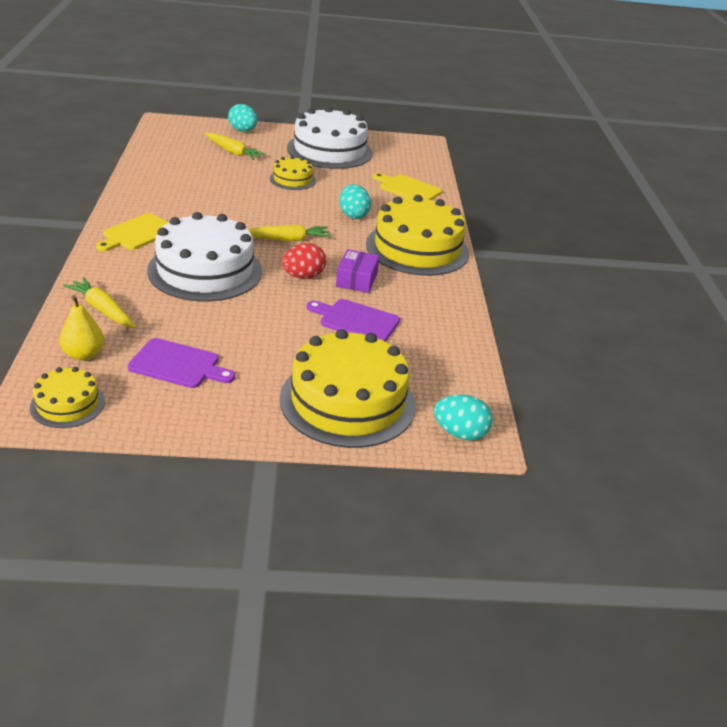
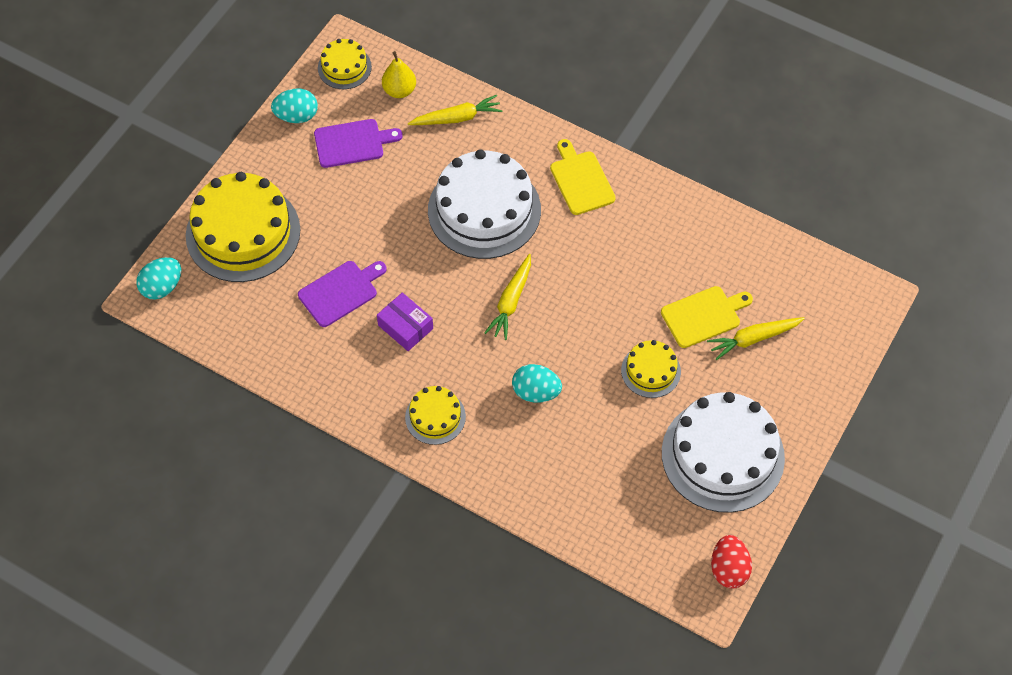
camera: 125 degrees right, 25 degrees up
(178, 365) = (352, 143): purple cutting board -> purple cutting board turned 150 degrees counterclockwise
(243, 131) = (820, 377): turquoise egg -> turquoise egg (297, 116)
(303, 276) = (434, 284): red egg -> red egg (728, 569)
(408, 189) = (576, 490): yellow cutting board -> yellow cutting board (704, 316)
(417, 248) = (435, 417): yellow cake -> yellow cake, size x0.50

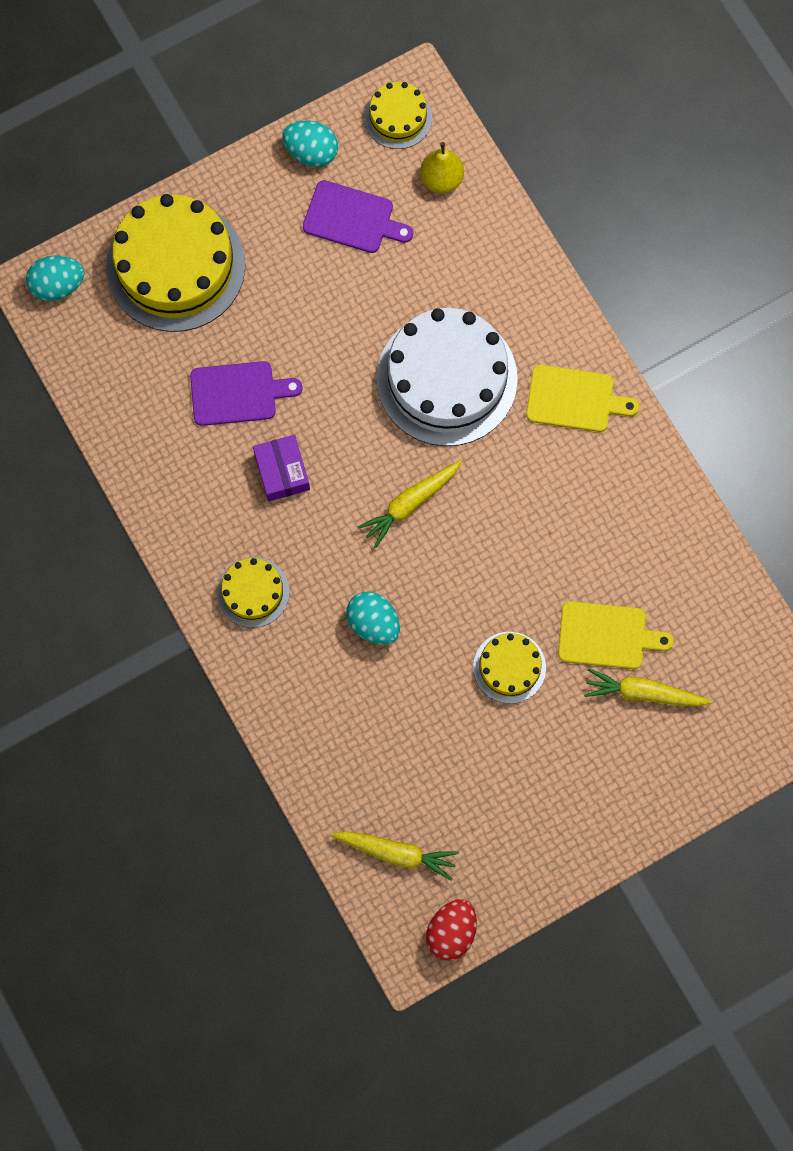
camera: 30 degrees right, 15 degrees up
(457, 118) = (484, 248): yellow carrot -> yellow carrot (396, 853)
(581, 180) = (574, 399): yellow cutting board -> yellow cutting board turned 90 degrees clockwise
(722, 455) = (525, 805): white cake -> none

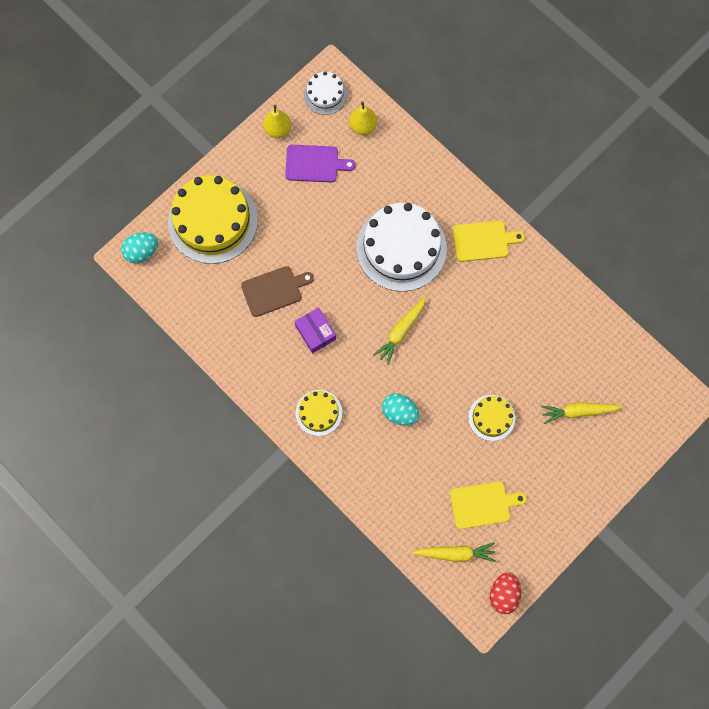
camera: 15 degrees left, 0 degrees up
(238, 393) = (274, 290): purple cutting board -> brown cutting board
(311, 152) = (277, 129): turquoise egg -> yellow pear
(398, 117) = (325, 95): yellow cake -> white cake
(607, 636) = (545, 382): yellow cutting board -> yellow cutting board (483, 504)

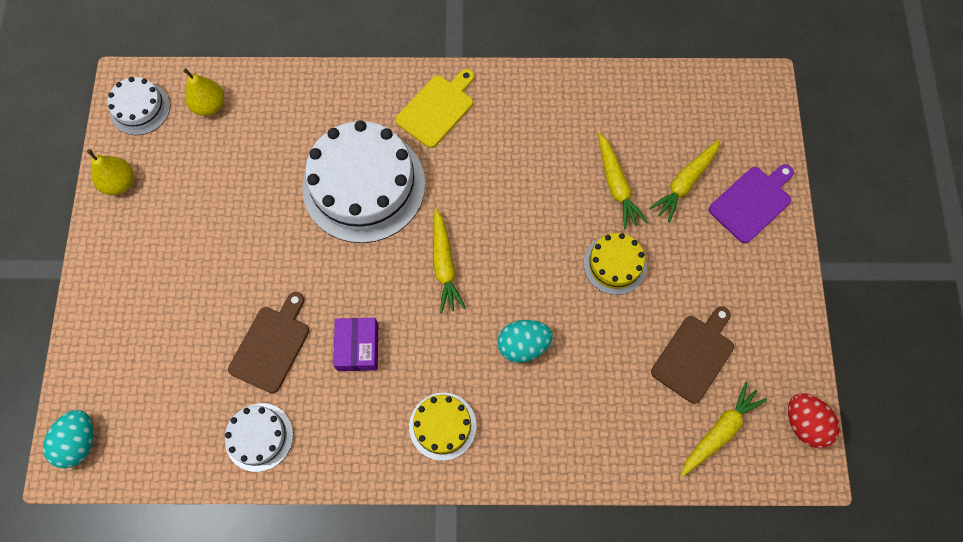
camera: 45 degrees left, 5 degrees down
(213, 221) = (133, 335): yellow cake -> none
(226, 331) = (259, 437): none -> white cake
(315, 164) = (193, 183): purple cutting board -> purple cutting board (752, 202)
(315, 332) = (358, 347): purple box -> purple box turned 75 degrees clockwise
(483, 504) = (694, 355): yellow cutting board -> brown cutting board
(538, 376) = (616, 185): none -> yellow carrot

